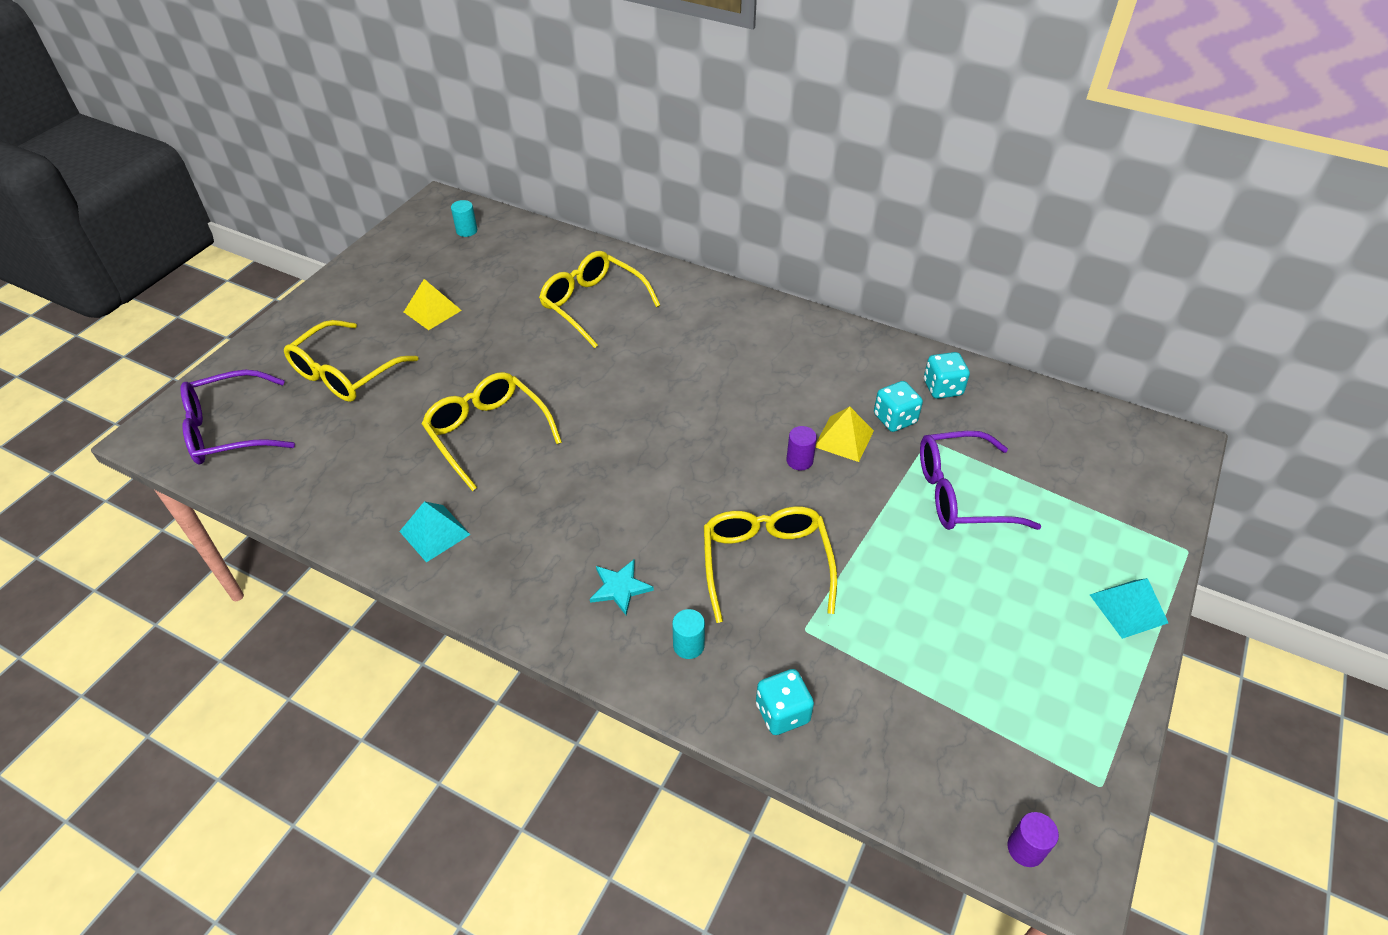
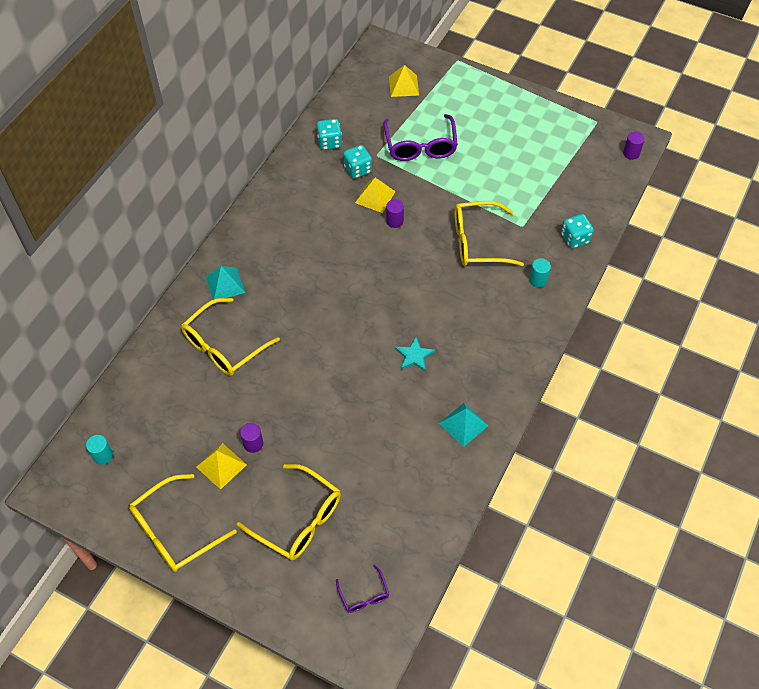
camera: 90 degrees left, 10 degrees up
(230, 429) = (364, 594): purple glasses -> purple glasses, size x0.51
(454, 334) = (253, 443): none -> purple cylinder
(488, 434) = (370, 403): yellow glasses -> yellow glasses (175, 530)
(620, 588) = (501, 315): turquoise star -> turquoise star (414, 356)
(1093, 474) = (403, 85): none -> yellow pyramid
(1128, 608) = (497, 91): turquoise pyramid -> turquoise pyramid (225, 284)

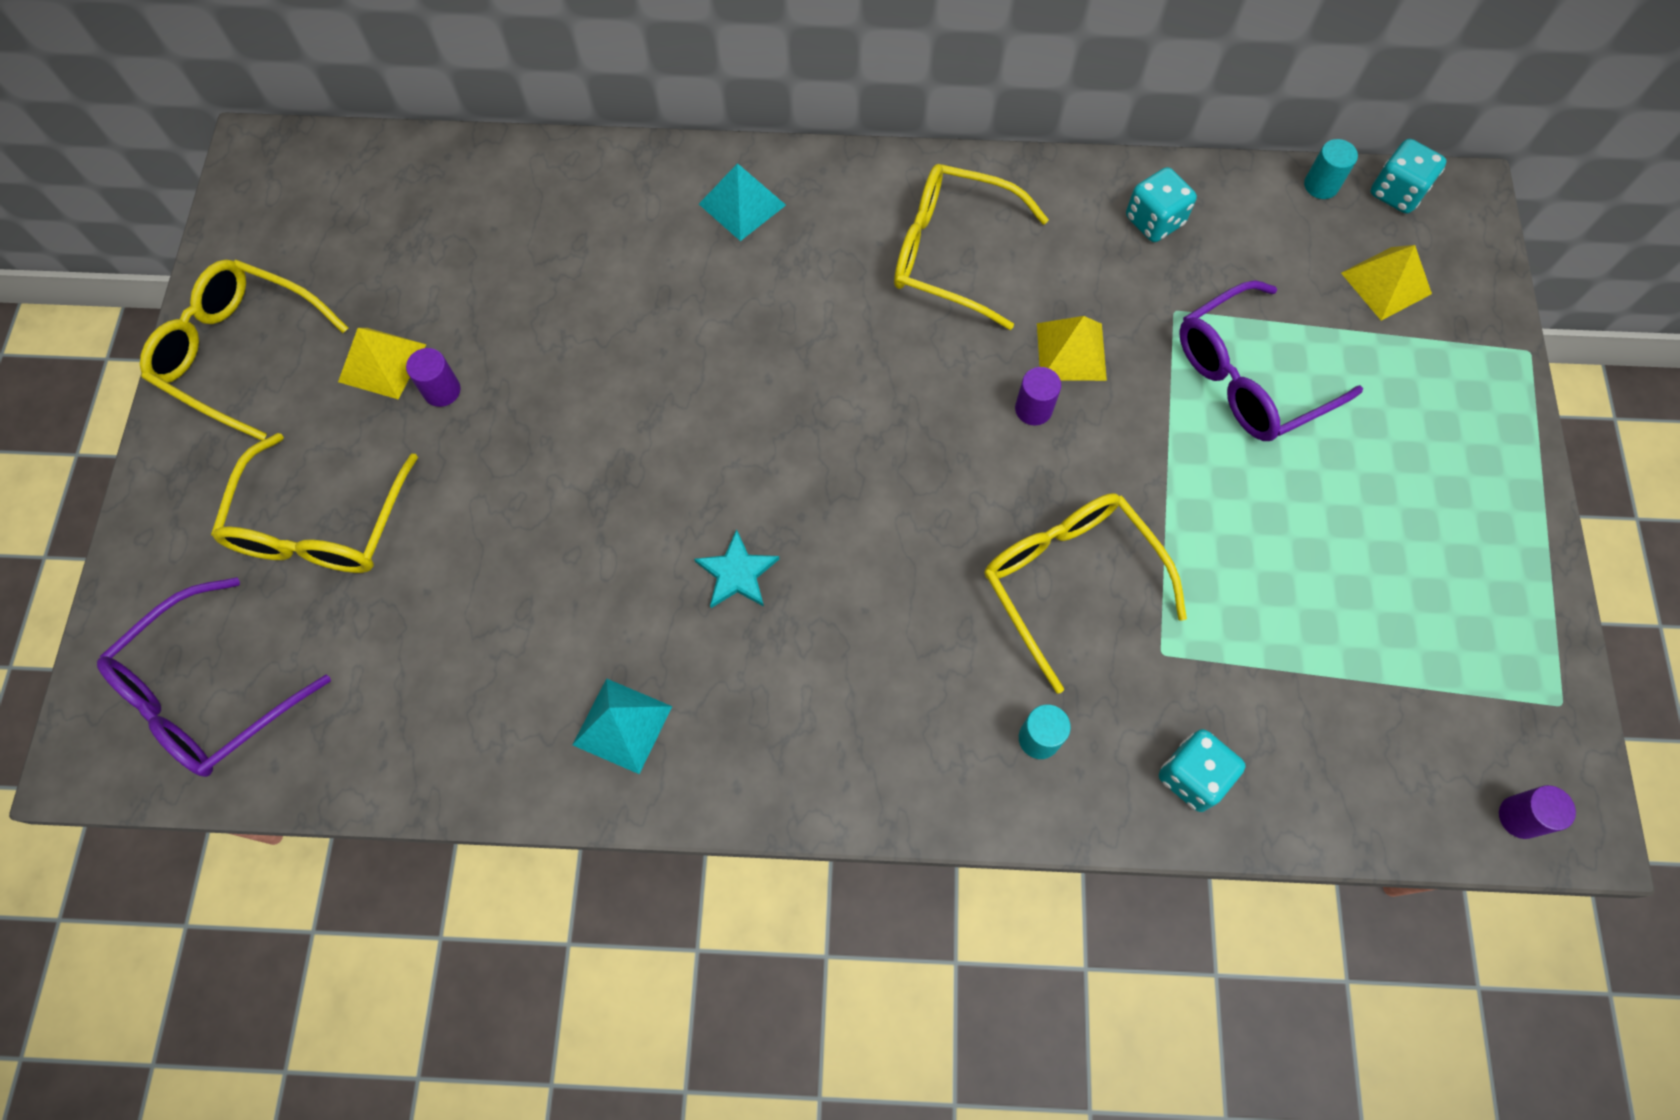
camera: 65 degrees right, 10 degrees up
(102, 455) = (340, 193): turquoise cylinder -> turquoise cylinder (1321, 185)
(224, 345) = (617, 260): yellow glasses -> yellow glasses (953, 254)
(358, 169) = (1118, 294): turquoise dice -> turquoise dice (1396, 192)
(364, 594) = (210, 692): purple glasses -> purple glasses, size x1.96

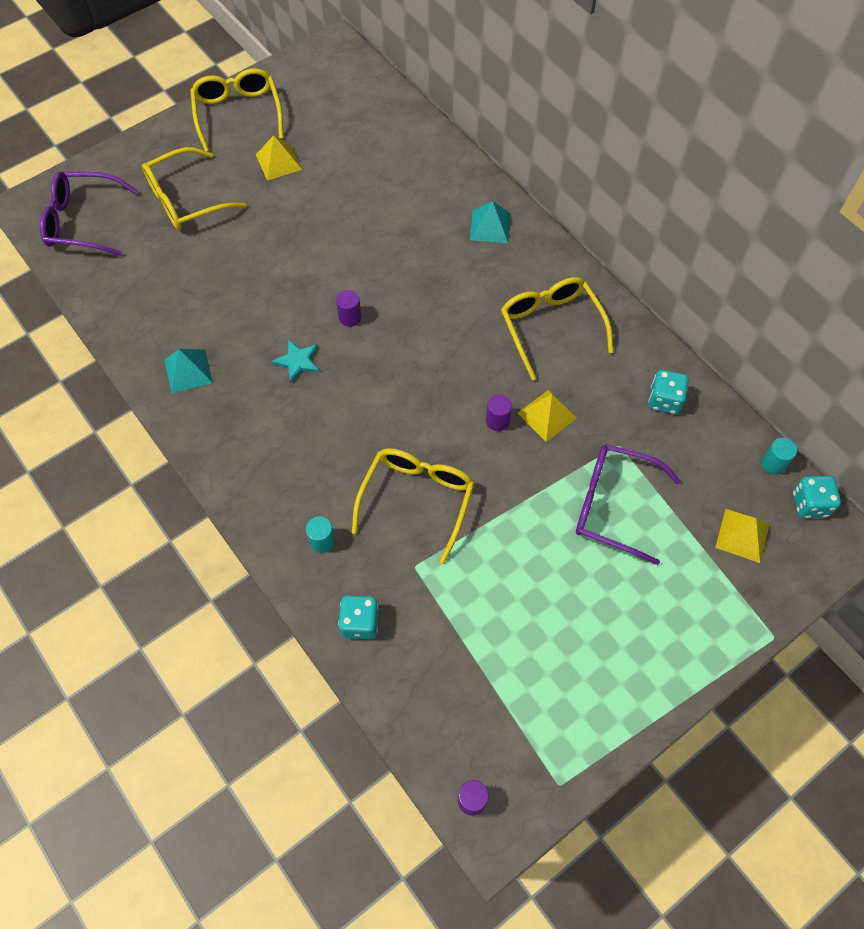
camera: 50 degrees right, 5 degrees down
(442, 390) = (285, 191): purple cylinder -> purple cylinder (350, 317)

